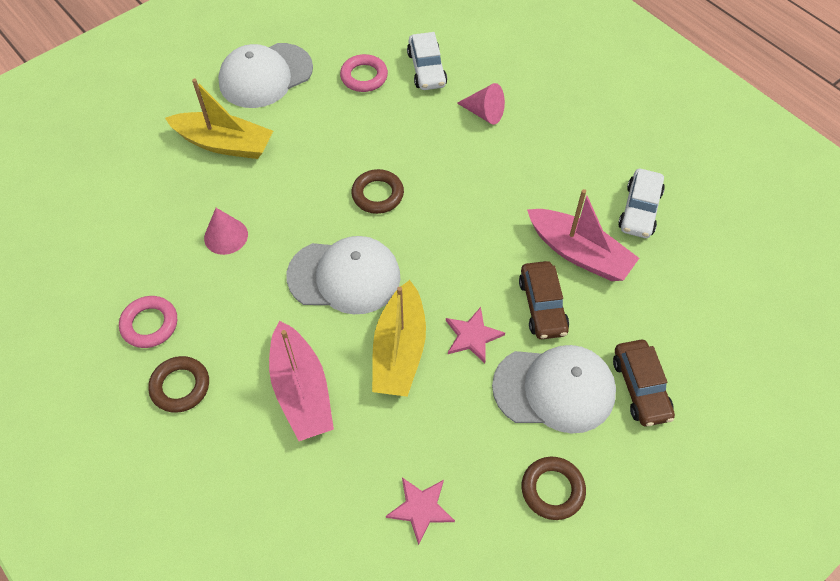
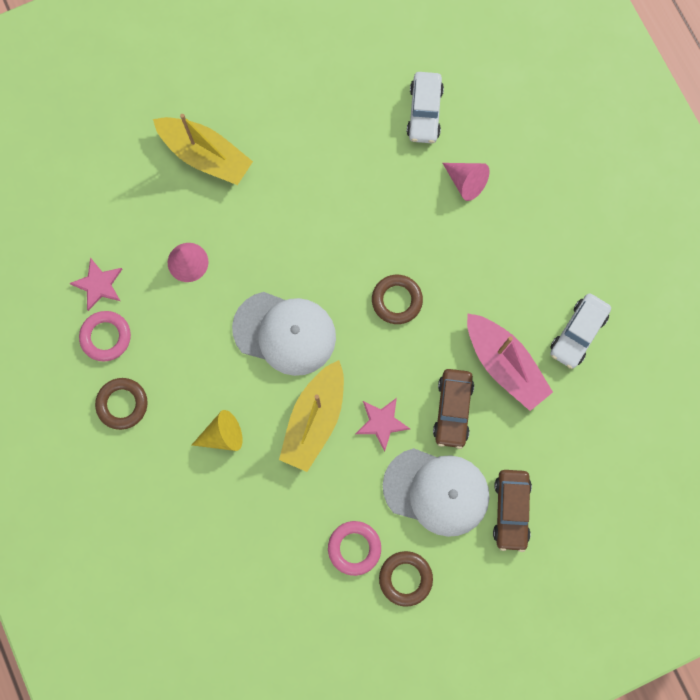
camera: 15 degrees right, 20 degrees up
(265, 76) = (261, 80): white cap -> none
(301, 390) = (222, 435): pink boat -> yellow cone
(364, 76) = (359, 106): pink ring -> pink ring (354, 548)
(377, 194) = (337, 252): brown ring -> brown ring (397, 300)
(421, 508) = (295, 565): pink star -> pink star (98, 285)

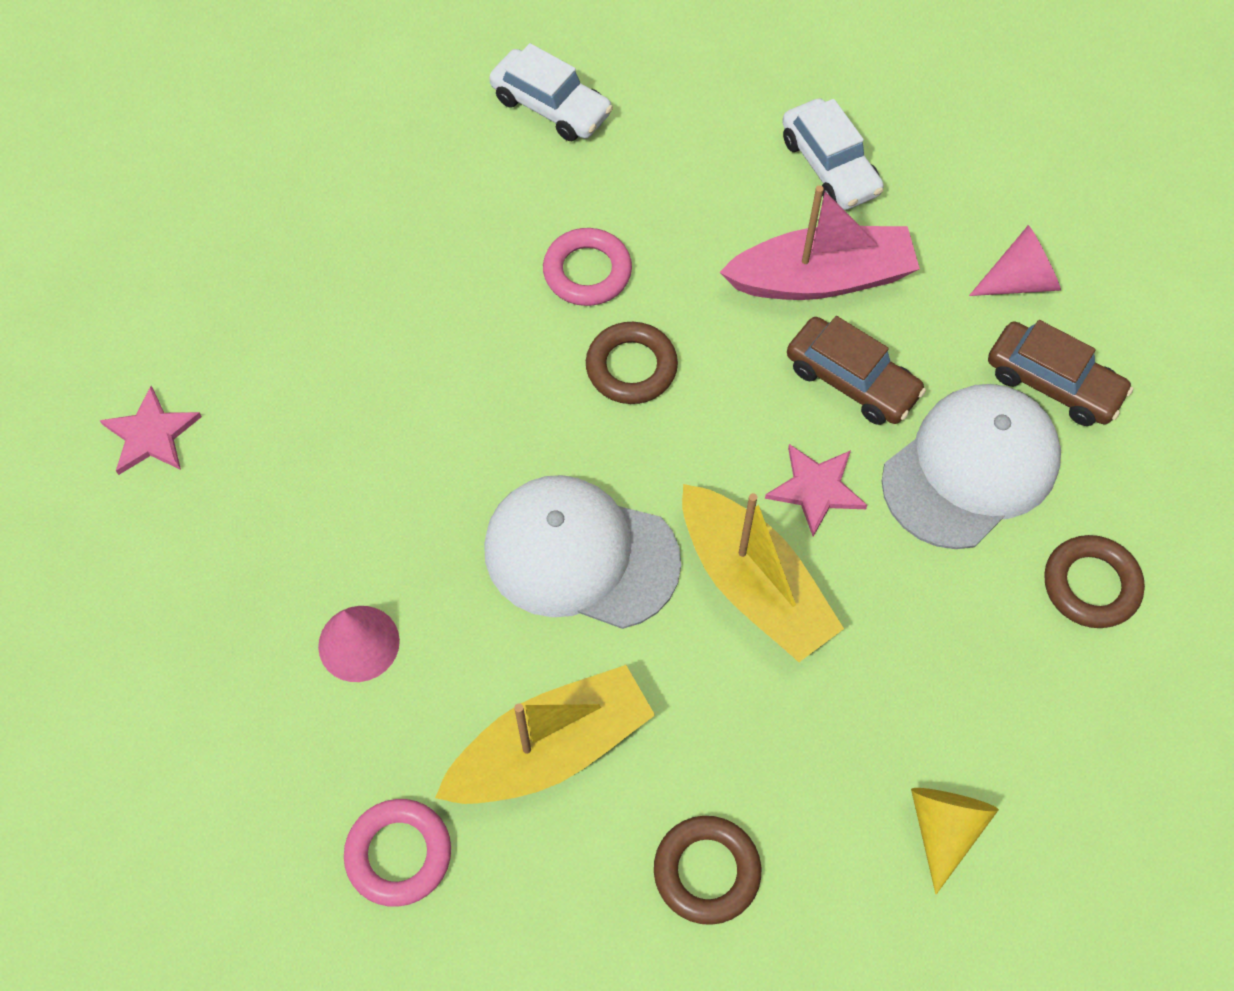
camera: 60 degrees left, 15 degrees down
(98, 285) = (295, 816): pink star -> pink star (151, 434)
(122, 404) = (540, 890): brown ring -> brown ring (706, 871)
(205, 156) = (197, 519): yellow boat -> yellow boat (550, 749)
(222, 435) = (697, 745): yellow cone -> yellow cone (944, 829)
(285, 333) = (580, 555): white cap -> white cap turned 120 degrees counterclockwise
(354, 548) = (1003, 636): pink ring -> pink ring (587, 272)
(424, 112) = (363, 183): white car -> white car (551, 106)
(465, 182) = (509, 186): pink cone -> pink cone (1020, 281)

